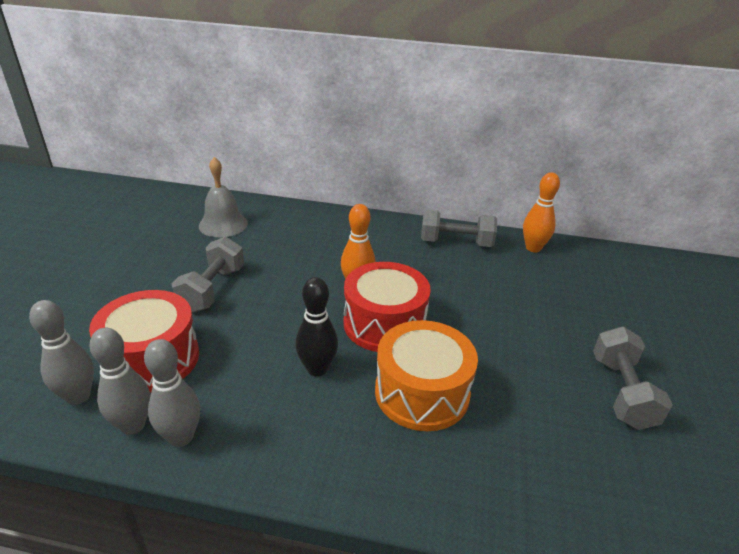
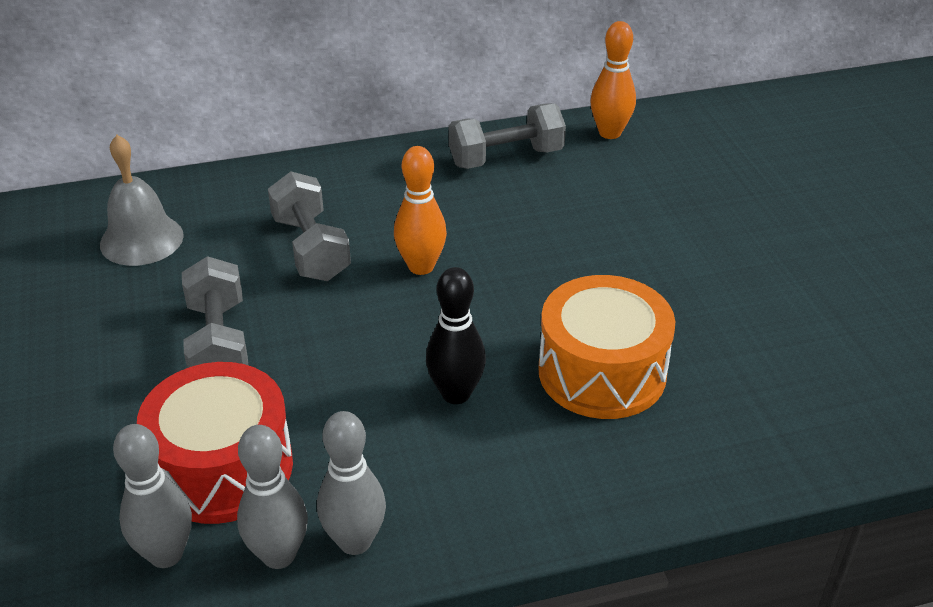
camera: 25 degrees left, 5 degrees up
(384, 324) = (495, 304): red drum -> none
(621, 392) = (814, 286): grey dumbbell -> grey dumbbell (311, 248)

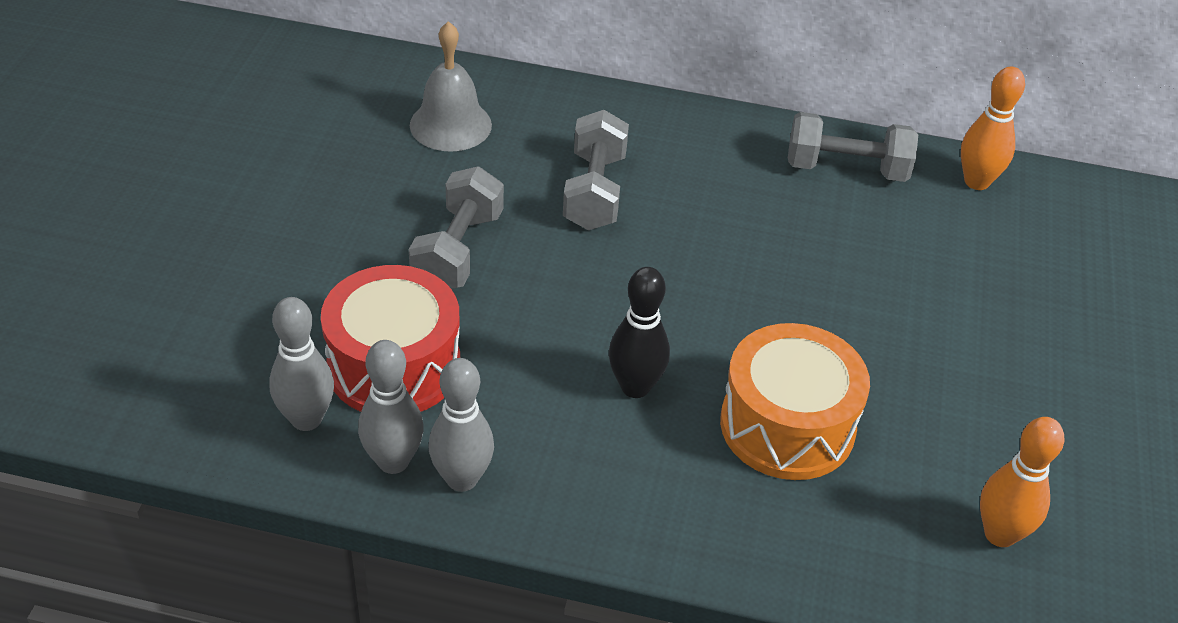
camera: 25 degrees right, 5 degrees up
(421, 266) = (685, 250): orange bowling pin -> orange bowling pin (1000, 534)

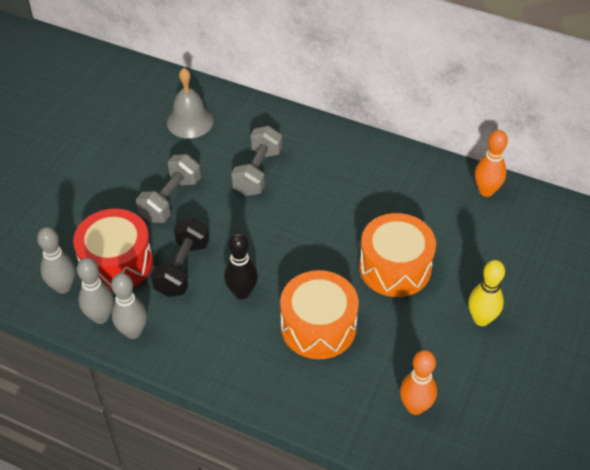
camera: 15 degrees right, 5 degrees up
(516, 360) = (182, 268): none -> black dumbbell
(846, 169) = (409, 174): grey dumbbell -> none
(878, 314) = (395, 267): none -> orange drum
(1049, 377) = (481, 319): none -> yellow bowling pin

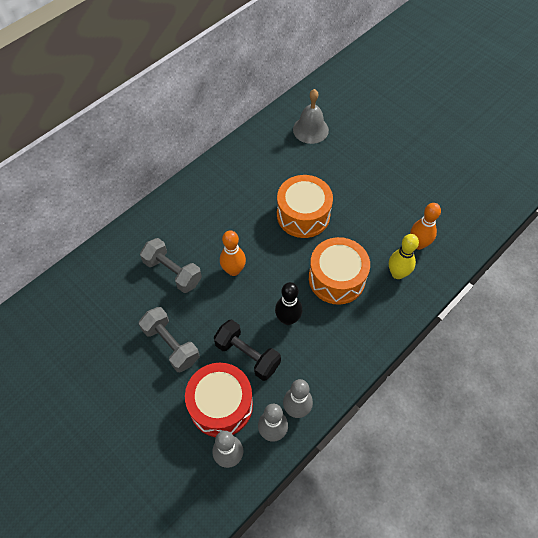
camera: 70 degrees left, 10 degrees up
(190, 121) = (89, 305): grey bell -> grey bell (310, 129)
(481, 319) = (363, 184): yellow bowling pin -> yellow bowling pin (397, 273)
(486, 191) = (259, 140): orange bowling pin -> orange bowling pin (233, 270)

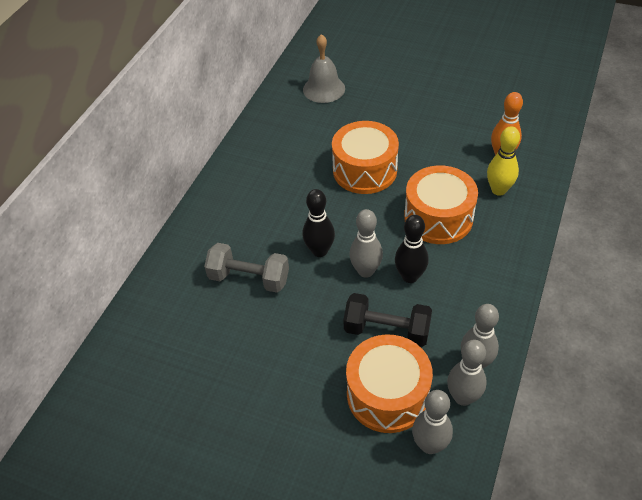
camera: 20 degrees left, 10 degrees down
(171, 345) = (291, 355): grey dumbbell -> none
(221, 405) = (387, 394): red drum -> orange drum
(233, 270) = (319, 251): orange bowling pin -> black bowling pin
(258, 301) = (366, 271): none -> grey bowling pin

